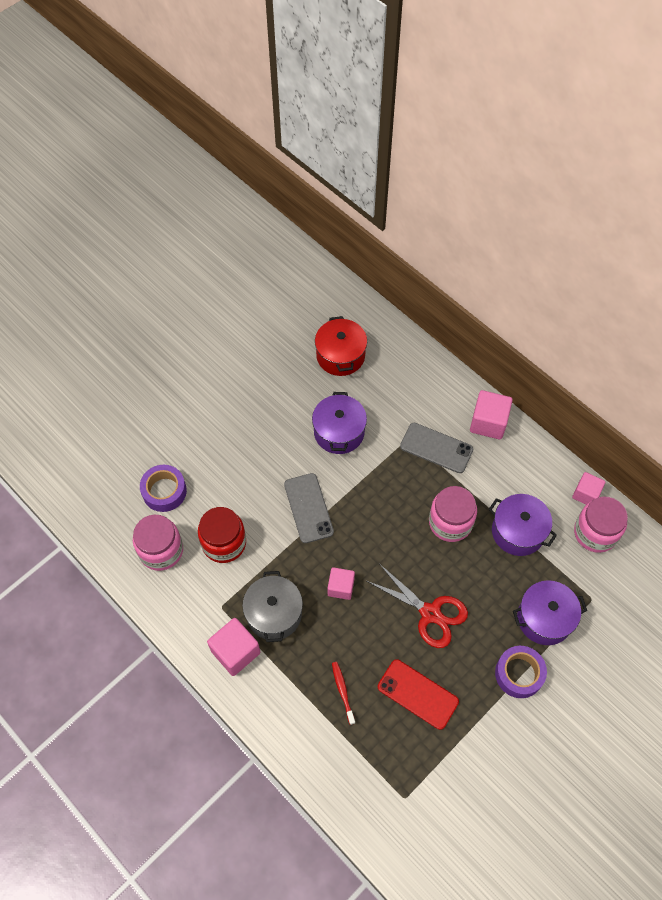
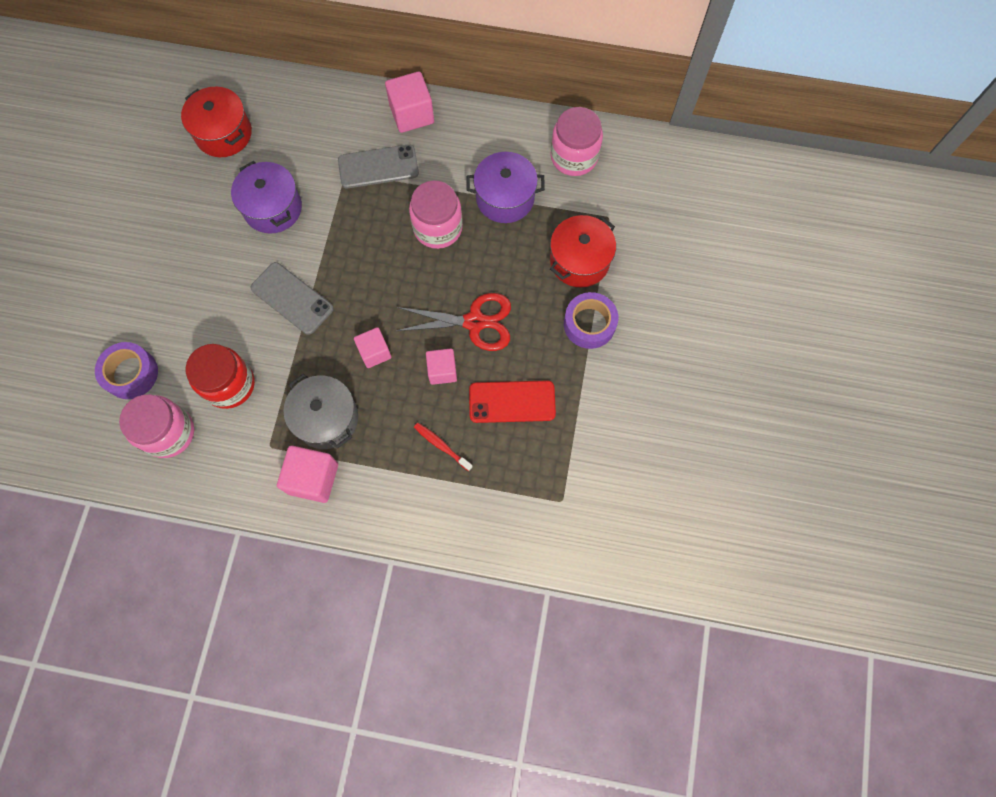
camera: 35 degrees left, 10 degrees up
(544, 618) = (579, 261): purple pot -> red pot
(586, 494) = (543, 127): pink cube -> pink cube (442, 371)

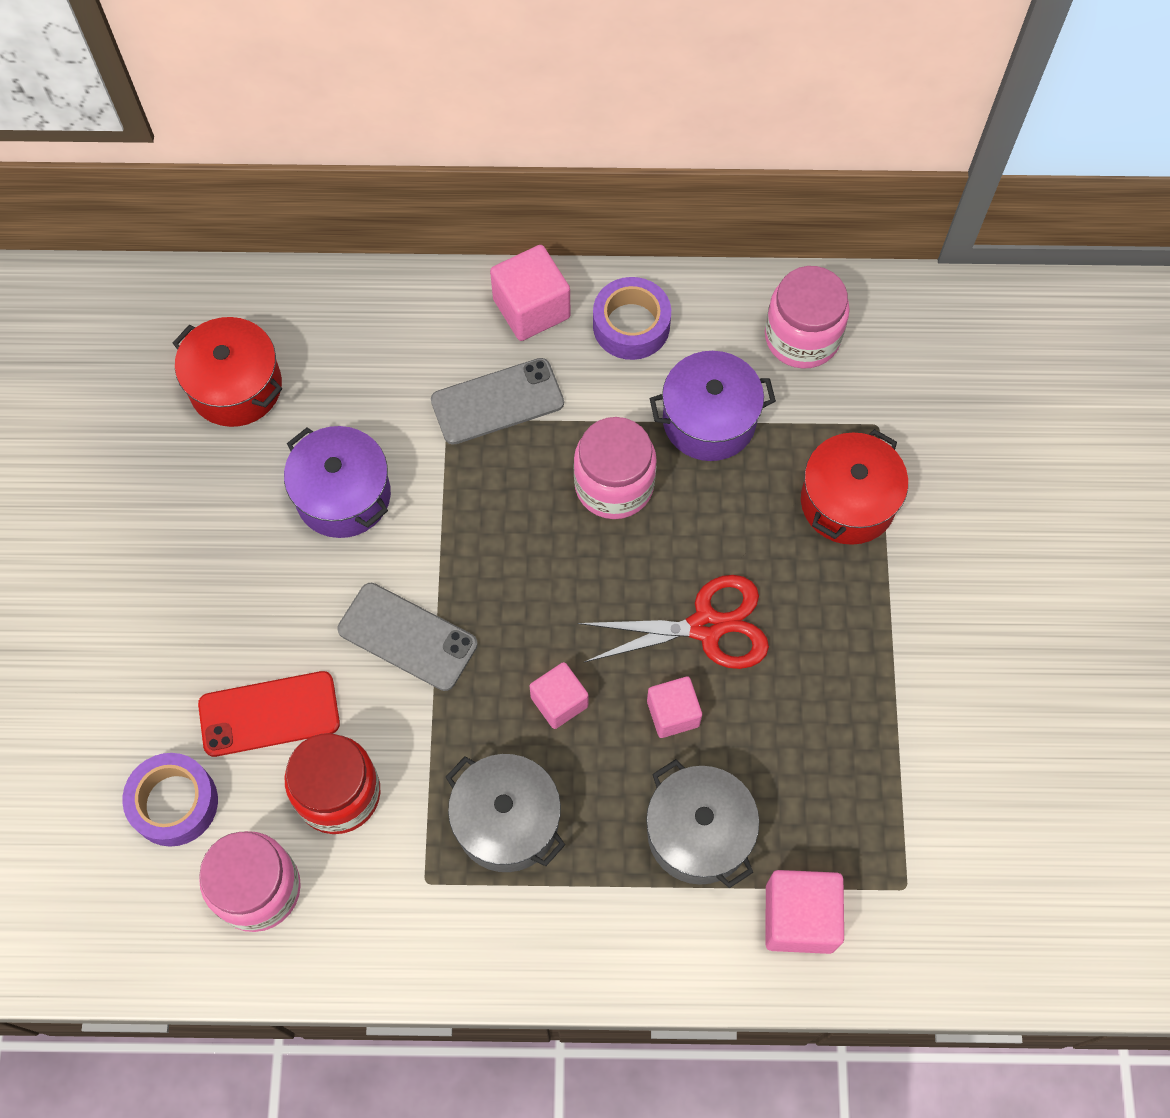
camera: 10 degrees left, 5 degrees down
(313, 478) = (507, 922): pink cube -> pink cube (799, 917)
(441, 446) = (698, 833): red toothbrush -> grey pot
(512, 401) = (793, 744): red phone -> red phone (269, 714)
(589, 324) = (885, 600): purple tape -> purple tape (631, 325)

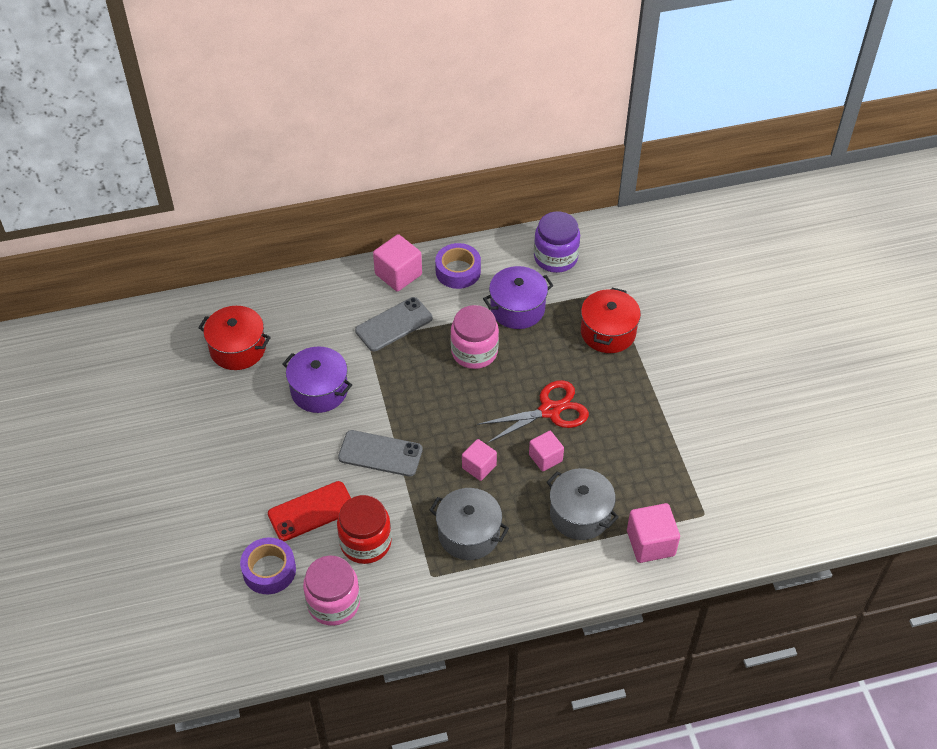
camera: 15 degrees left, 15 degrees down
(802, 337) = (555, 257): pink jar -> purple jar

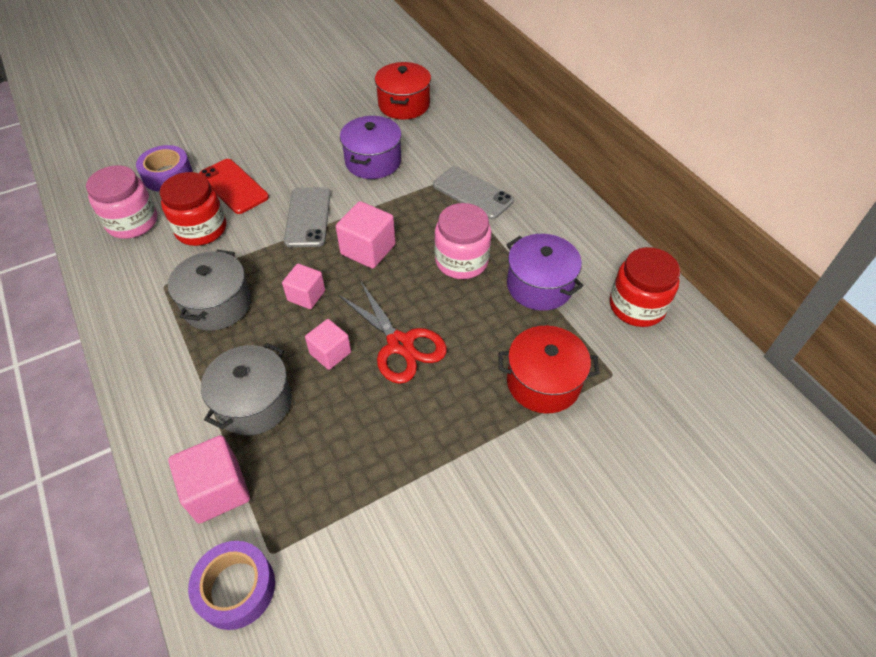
camera: 75 degrees right, 0 degrees up
(398, 274) = (540, 182): pink cube -> pink cube (368, 249)
(458, 271) = (568, 225): purple tape -> purple tape (236, 588)
(555, 257) = (637, 306): purple jar -> red jar

